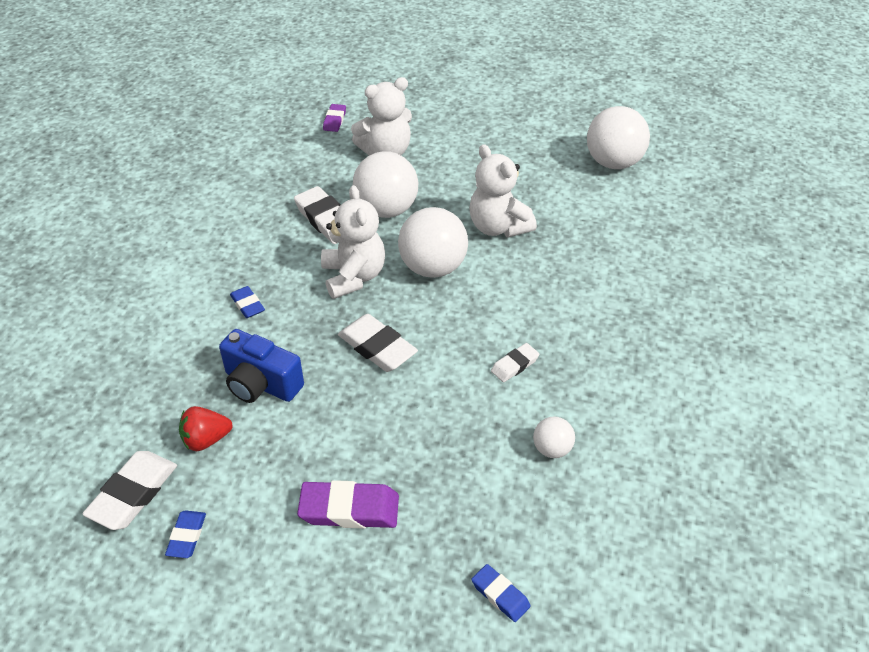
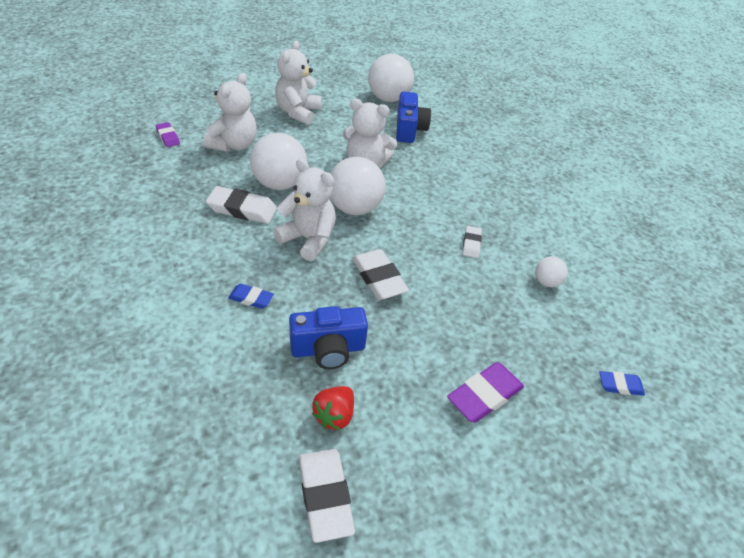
camera: 45 degrees left, 0 degrees up
(187, 536) = (403, 496): blue eraser -> none
(377, 347) = (379, 278): white eraser -> white eraser turned 60 degrees clockwise
(488, 141) = (298, 112): none -> white teddy bear
(595, 209) = (409, 129): none -> blue camera

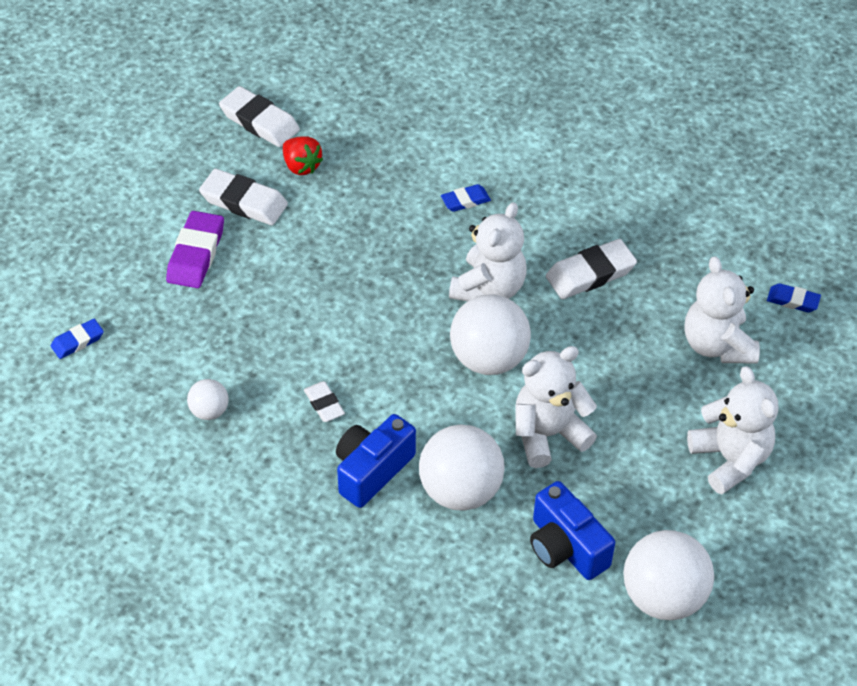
camera: 145 degrees right, 5 degrees up
(168, 137) = (793, 300): purple eraser -> blue eraser
(279, 184) = (599, 331): white ball -> white ball (460, 490)
(308, 239) = (489, 288): white teddy bear -> white teddy bear turned 60 degrees counterclockwise
(328, 349) = (356, 205): blue camera -> blue camera (372, 470)
(334, 415) = (301, 166): red strawberry -> red strawberry turned 150 degrees clockwise
(379, 278) = (379, 295): white eraser -> white eraser (244, 202)

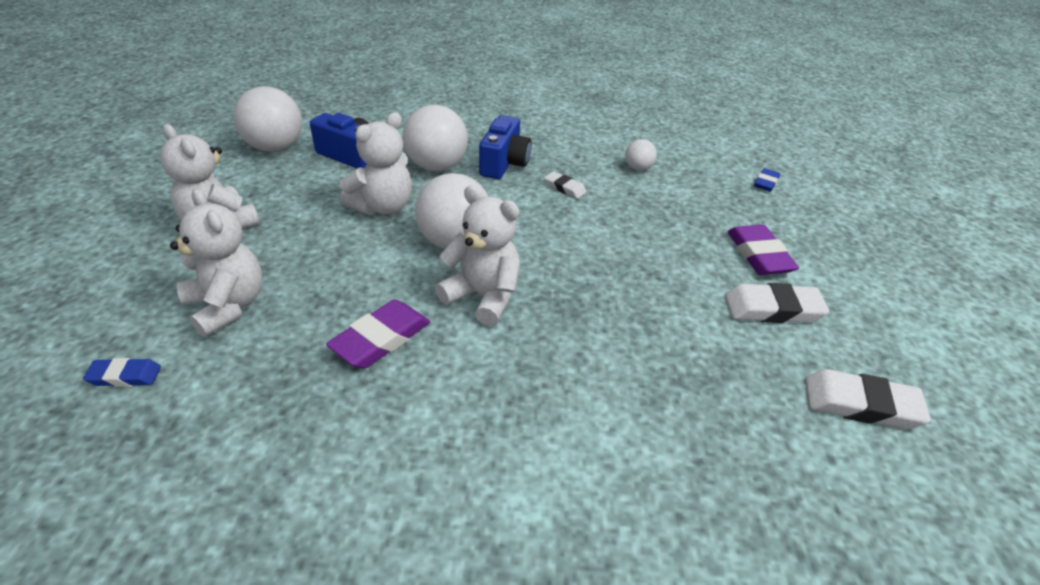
camera: 155 degrees right, 10 degrees down
(301, 166) = (761, 364): red strawberry -> none
(465, 201) = (558, 380): blue eraser -> none
(489, 288) = (483, 296): white teddy bear -> white teddy bear turned 120 degrees clockwise
(590, 274) = (381, 339): white eraser -> purple eraser

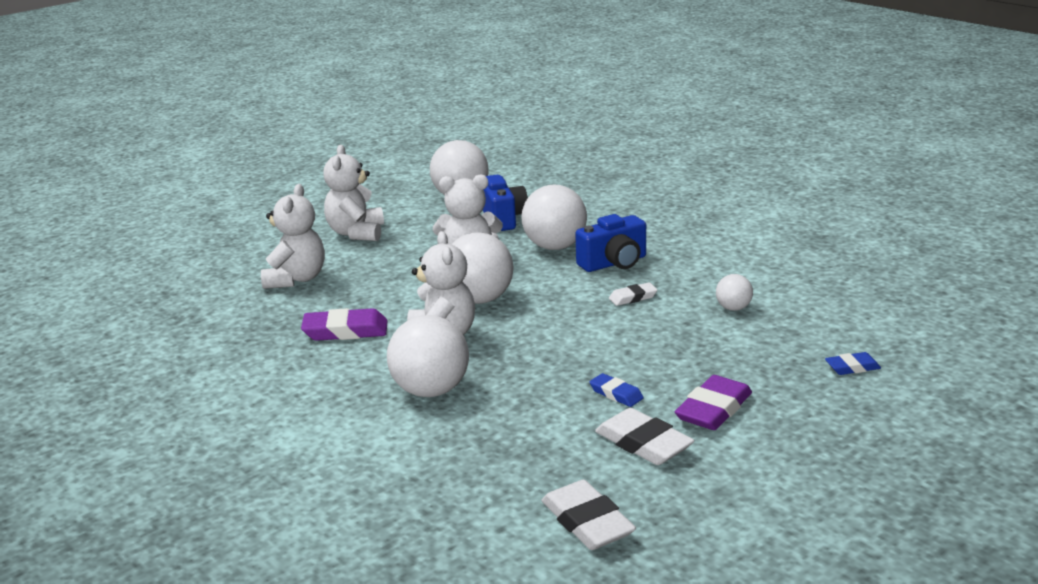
camera: 50 degrees right, 15 degrees down
(125, 376) = (208, 291): blue eraser -> blue eraser (616, 394)
(563, 357) = (431, 391): none -> white ball
(564, 188) = (633, 297): white eraser -> white eraser turned 75 degrees clockwise

